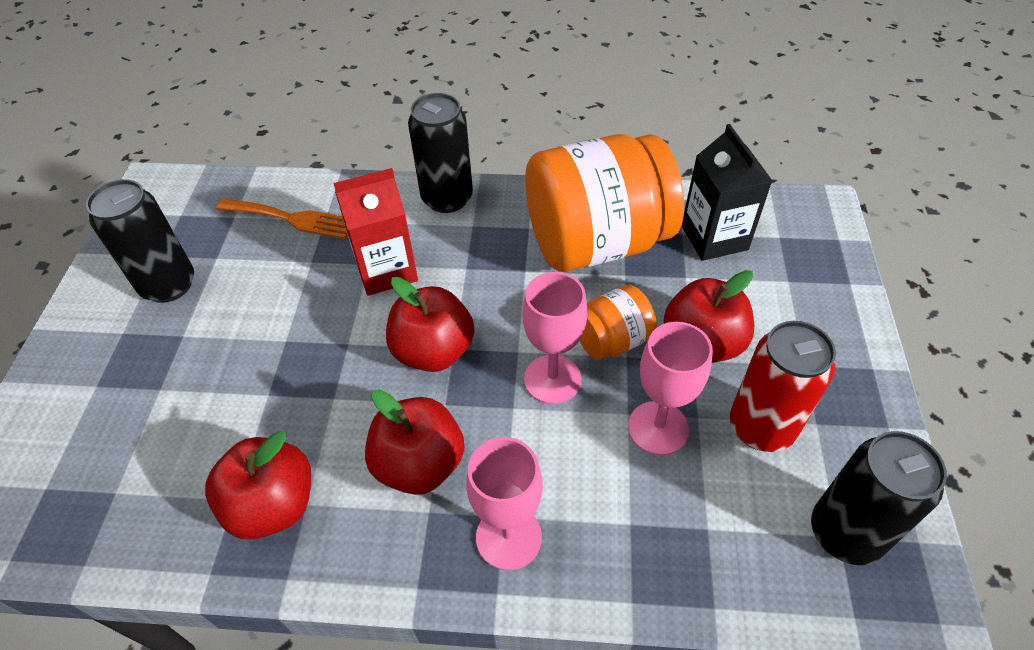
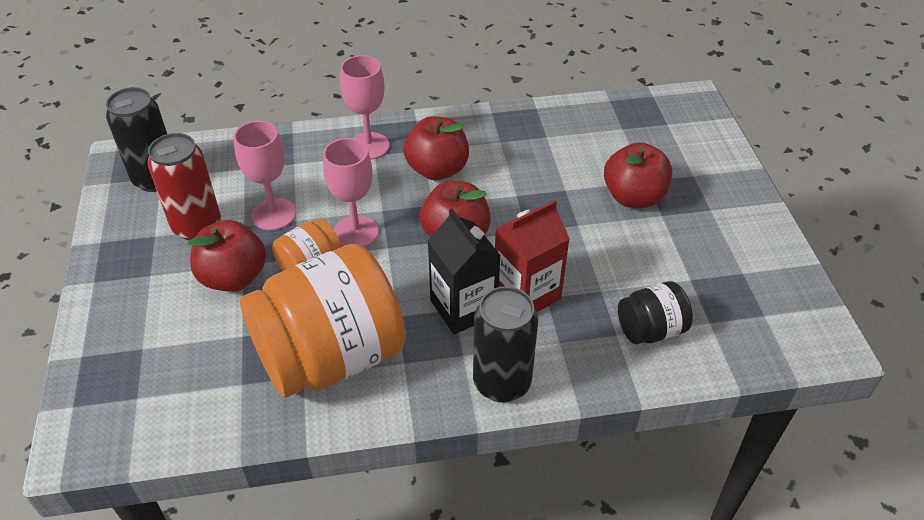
camera: 165 degrees right, 5 degrees down
(168, 285) = (709, 249): black can -> none
(273, 505) = (520, 138): red apple -> red apple (633, 197)
(291, 218) = (650, 330): orange fork -> black jar
(714, 238) = (207, 384): black carton -> black carton (463, 308)

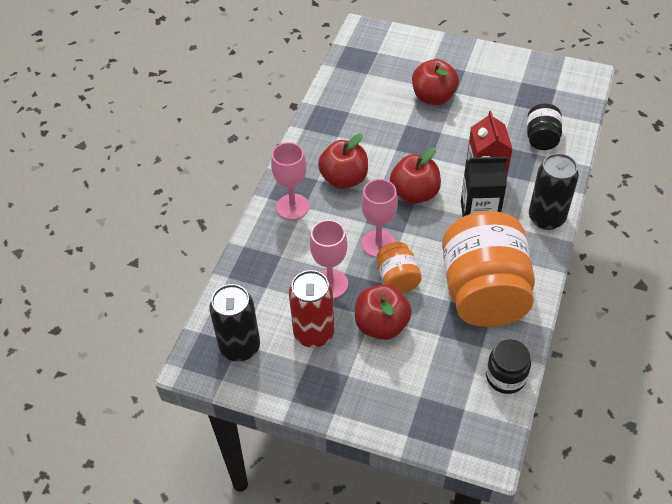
camera: 60 degrees left, 5 degrees up
(202, 425) = (505, 377): none -> black jar

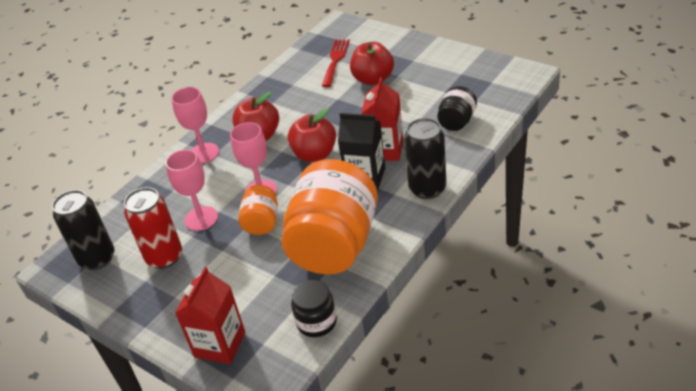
camera: 20 degrees right, 10 degrees down
(381, 325) = (226, 259): red apple -> none
(382, 77) = (335, 60): none -> red fork
(422, 418) = (220, 344): none -> red carton

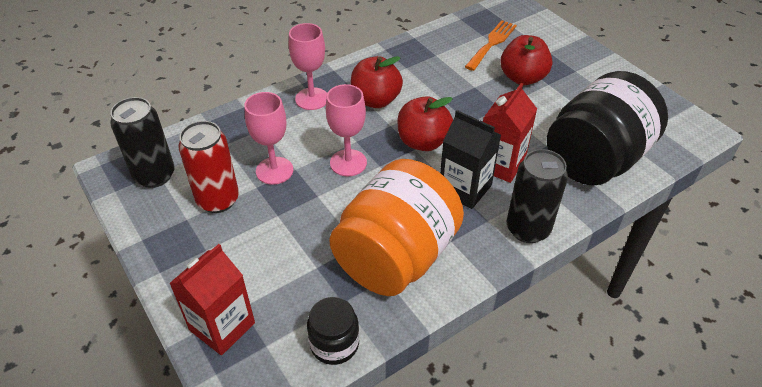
camera: 15 degrees right, 5 degrees up
(262, 222) = (332, 199): orange jar -> none
(335, 60) = (492, 43): red fork -> orange fork
(457, 121) = (595, 159): black jar -> black jar, size x2.14

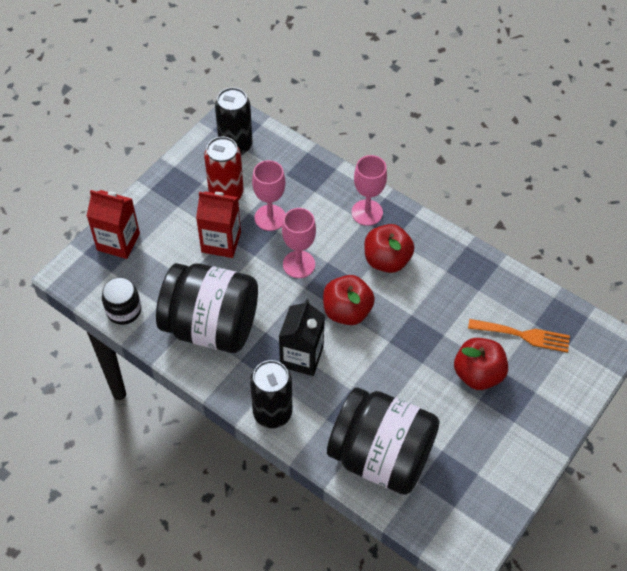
camera: 70 degrees right, 10 degrees up
(396, 257) = (211, 326): orange jar -> black jar
(500, 164) = (343, 378): red carton -> red carton (221, 242)

